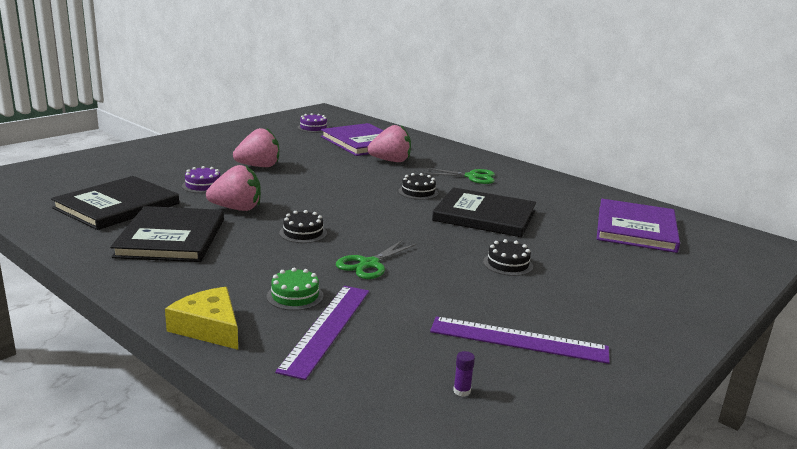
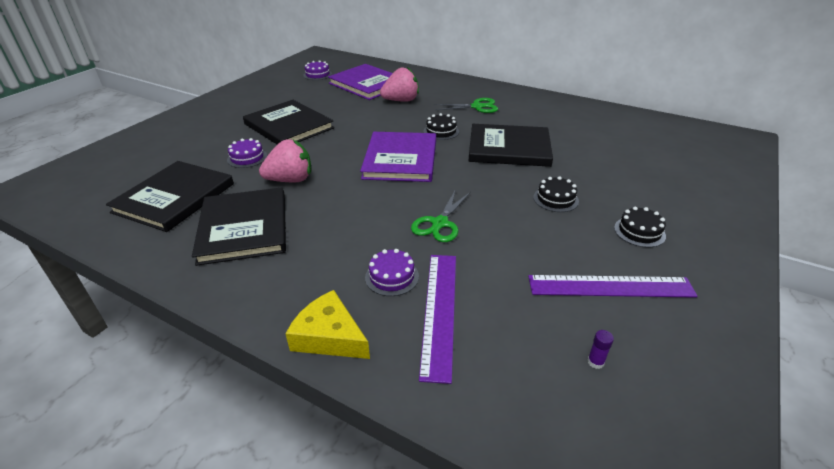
camera: 10 degrees left, 15 degrees up
(259, 166) = (289, 126): pink strawberry -> black book
(295, 296) = (392, 277): green cake -> purple cake
(303, 233) = (364, 198): black cake -> black cake (639, 232)
(636, 229) = (634, 140): purple book -> purple book (400, 159)

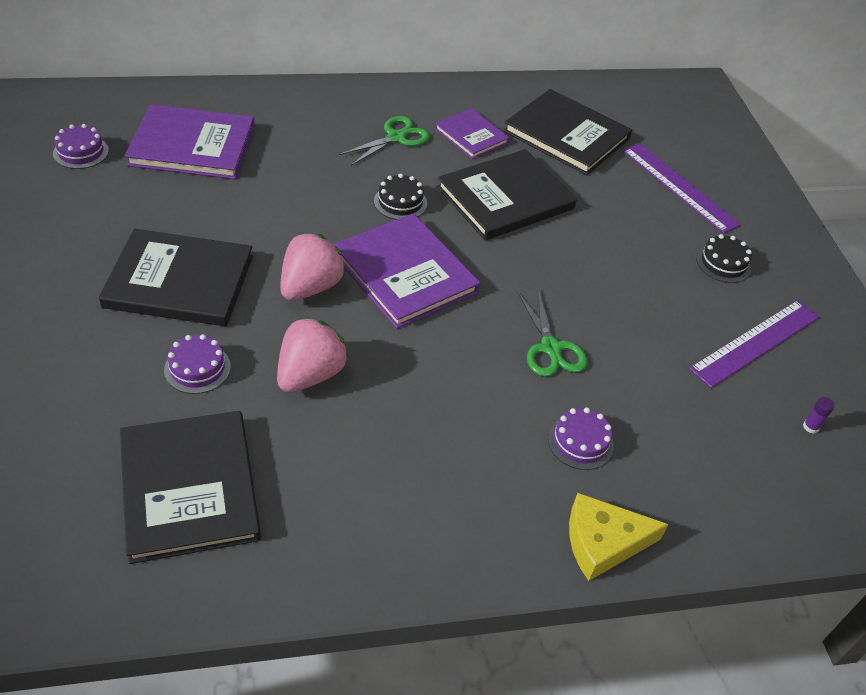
camera: 45 degrees left, 10 degrees up
(244, 228) = (349, 476): black book -> black book (566, 135)
(401, 100) = (283, 163): pink strawberry -> pink strawberry (310, 287)
(439, 311) = (660, 453): purple ruler -> purple ruler (679, 187)
(525, 117) = (471, 136): none -> purple book
(555, 199) = (621, 256): black cake -> none

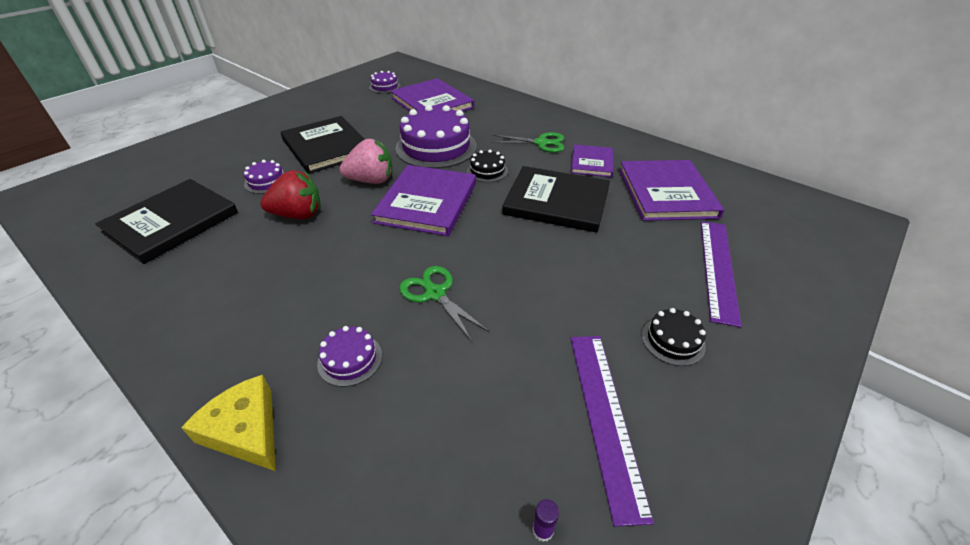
camera: 55 degrees right, 5 degrees down
(304, 204) = (436, 147): none -> purple cake
(310, 374) = (298, 215): pink strawberry -> red strawberry
(551, 348) = (435, 294): green scissors -> green scissors turned 105 degrees clockwise
(566, 135) = (666, 193): black book -> purple book
(756, 342) = (605, 417): purple ruler -> purple ruler turned 75 degrees clockwise

